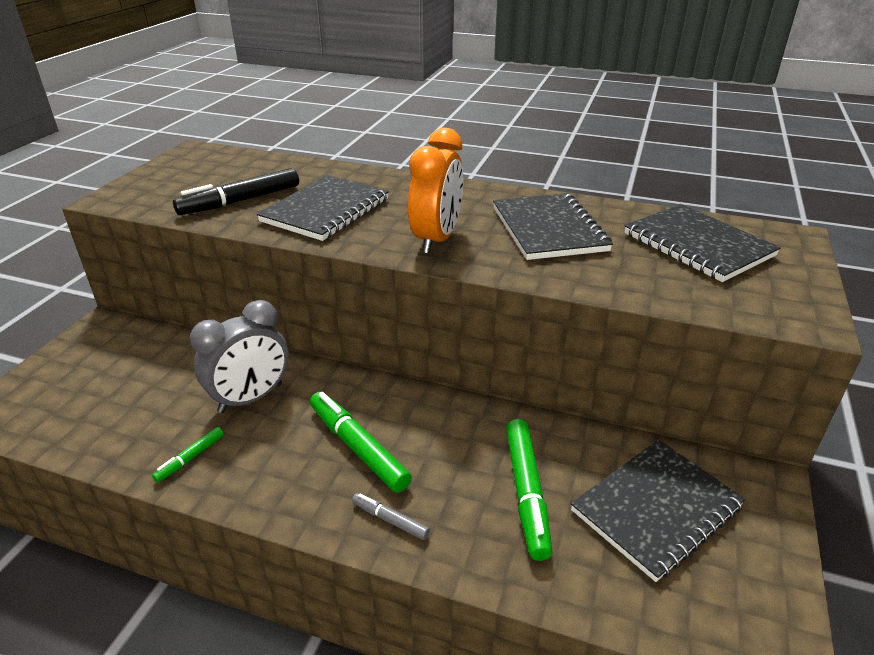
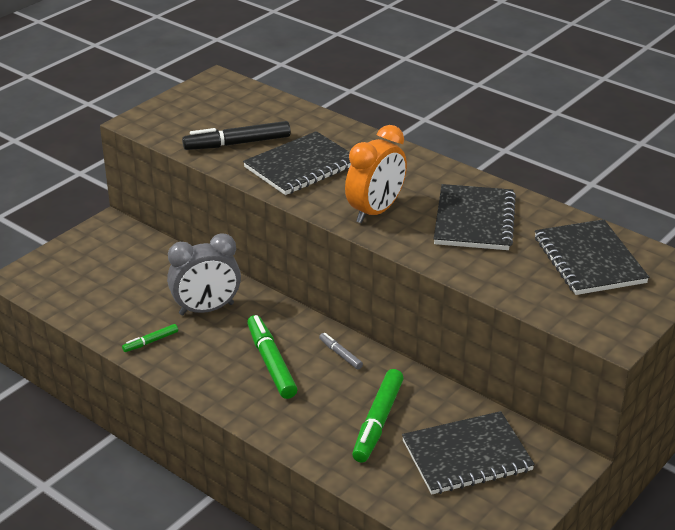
camera: 20 degrees right, 0 degrees up
(390, 520) = (272, 414): grey marker -> grey marker (340, 354)

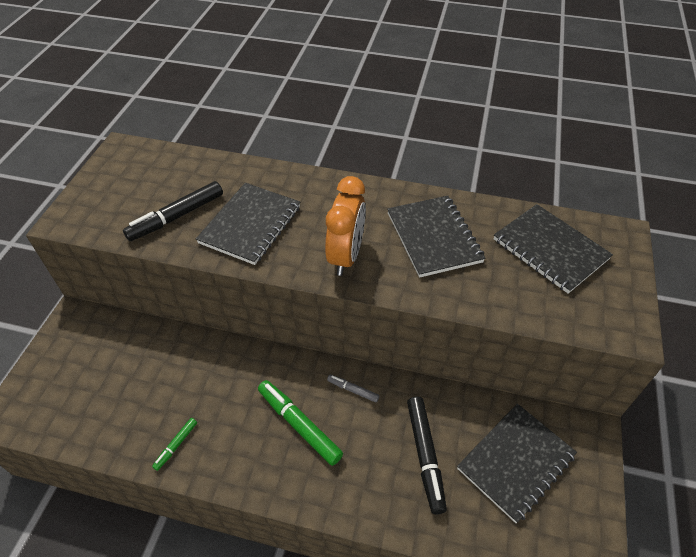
camera: 25 degrees left, 15 degrees up
(206, 309) = (210, 384): grey clock -> none
(377, 422) = (425, 456): green marker -> black marker

